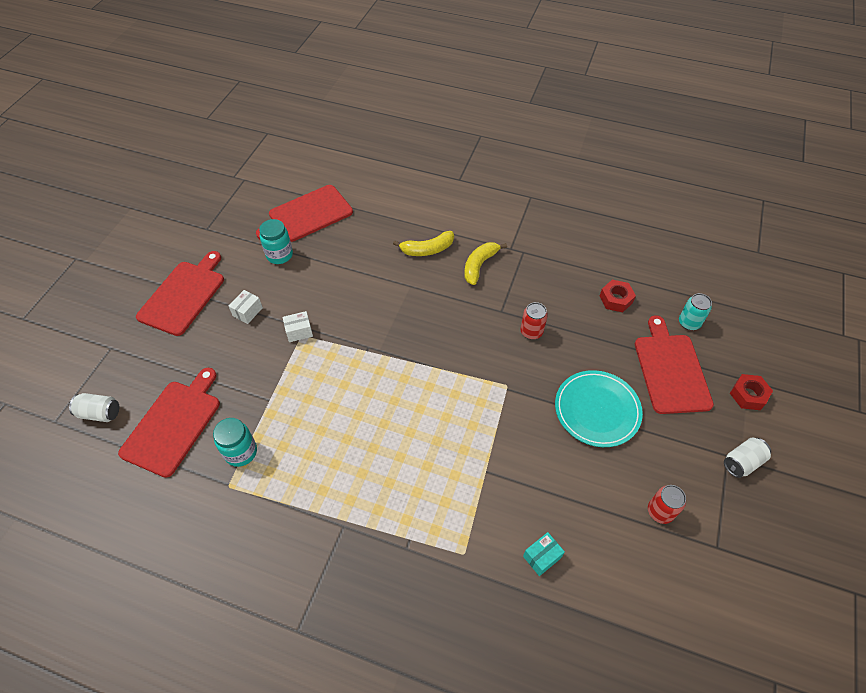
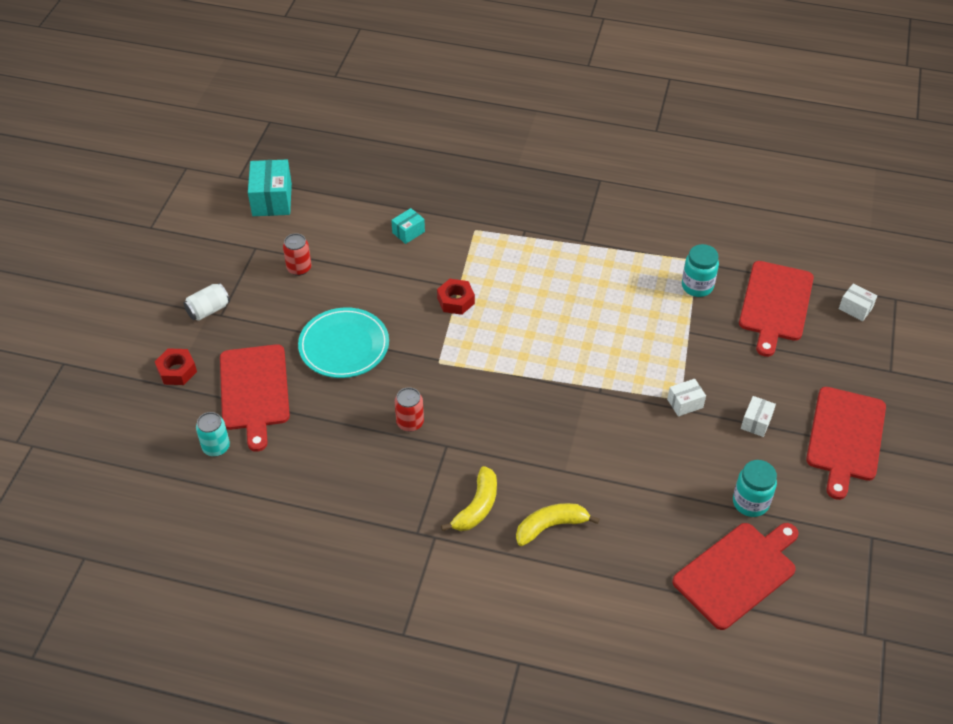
camera: 175 degrees right, 5 degrees down
(100, 413) = (855, 308): white can -> white box
(616, 299) = (300, 471): red nut -> red nut (456, 301)
(718, 631) = (272, 200): none -> turquoise box

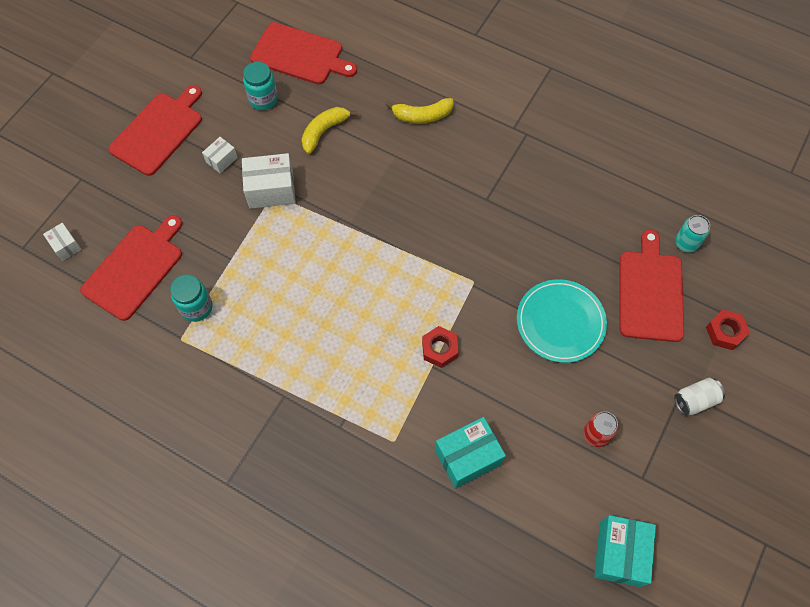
camera: 165 degrees left, 15 degrees up
(408, 232) = (468, 457): turquoise box -> turquoise box, size x1.82
(410, 422) = (513, 227): red can -> none
(477, 507) = (474, 143): yellow banana -> yellow banana (324, 131)
(685, 403) = (271, 190): white box -> white box, size x1.82
(737, 573) = (300, 55): red cutting board -> red cutting board turned 135 degrees counterclockwise

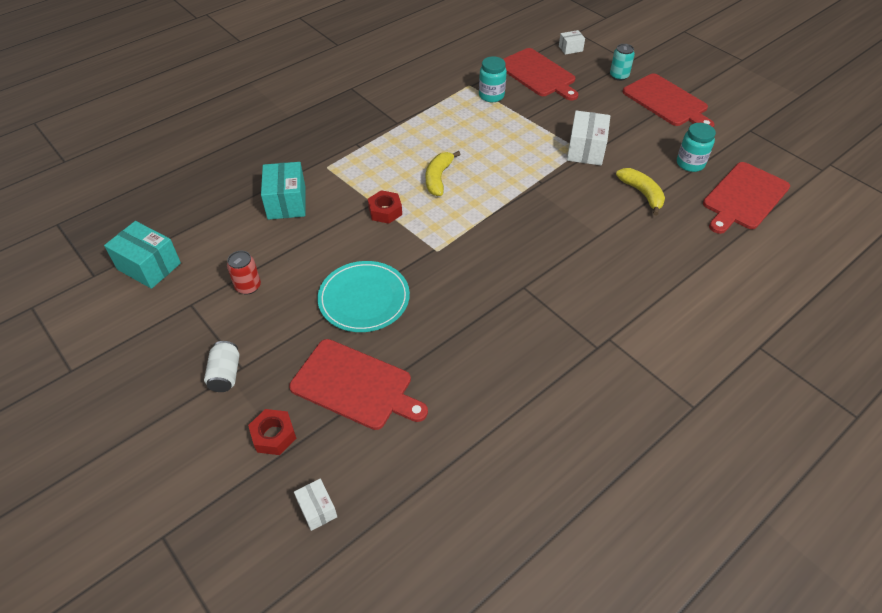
camera: 110 degrees right, 15 degrees down
(221, 160) = (627, 129): white box -> white box (317, 509)
(422, 116) = (644, 267): yellow banana -> yellow banana (438, 178)
(686, 243) = (394, 447): turquoise can -> turquoise can (619, 76)

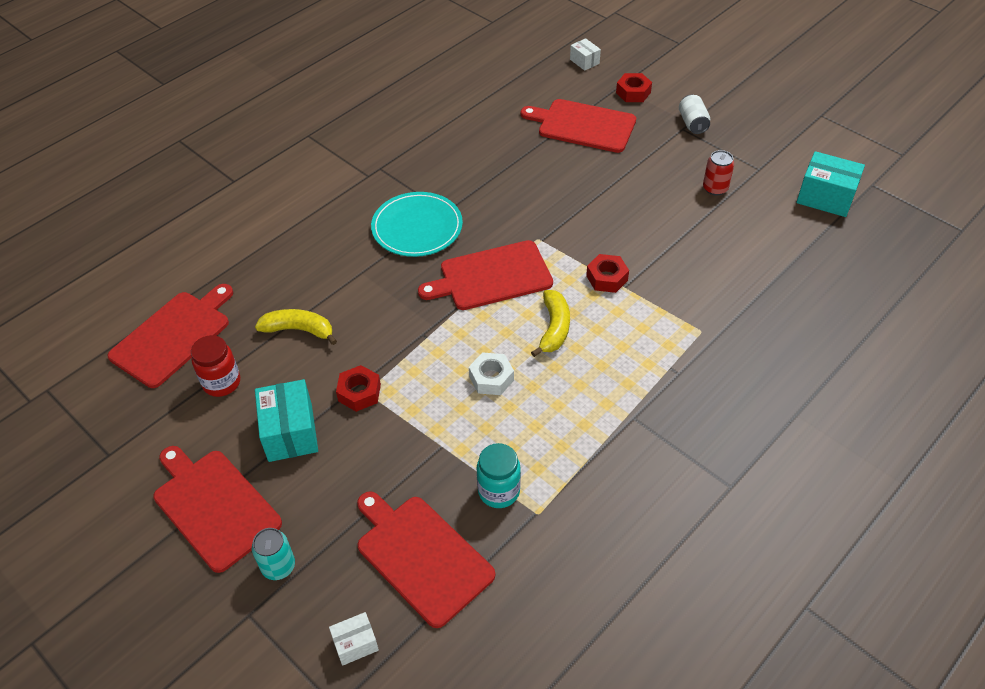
camera: 175 degrees right, 0 degrees up
(287, 202) = (725, 278): turquoise box -> turquoise box (290, 432)
(364, 299) = (598, 187): turquoise plate -> turquoise plate (417, 227)
(483, 221) = (491, 276): none -> red cutting board
(490, 151) = (491, 378): none -> white nut
(586, 150) = (359, 393): white box -> red nut
(642, 193) = (299, 330): yellow banana -> yellow banana turned 135 degrees clockwise
(690, 164) = (221, 382): turquoise jar -> red jar

